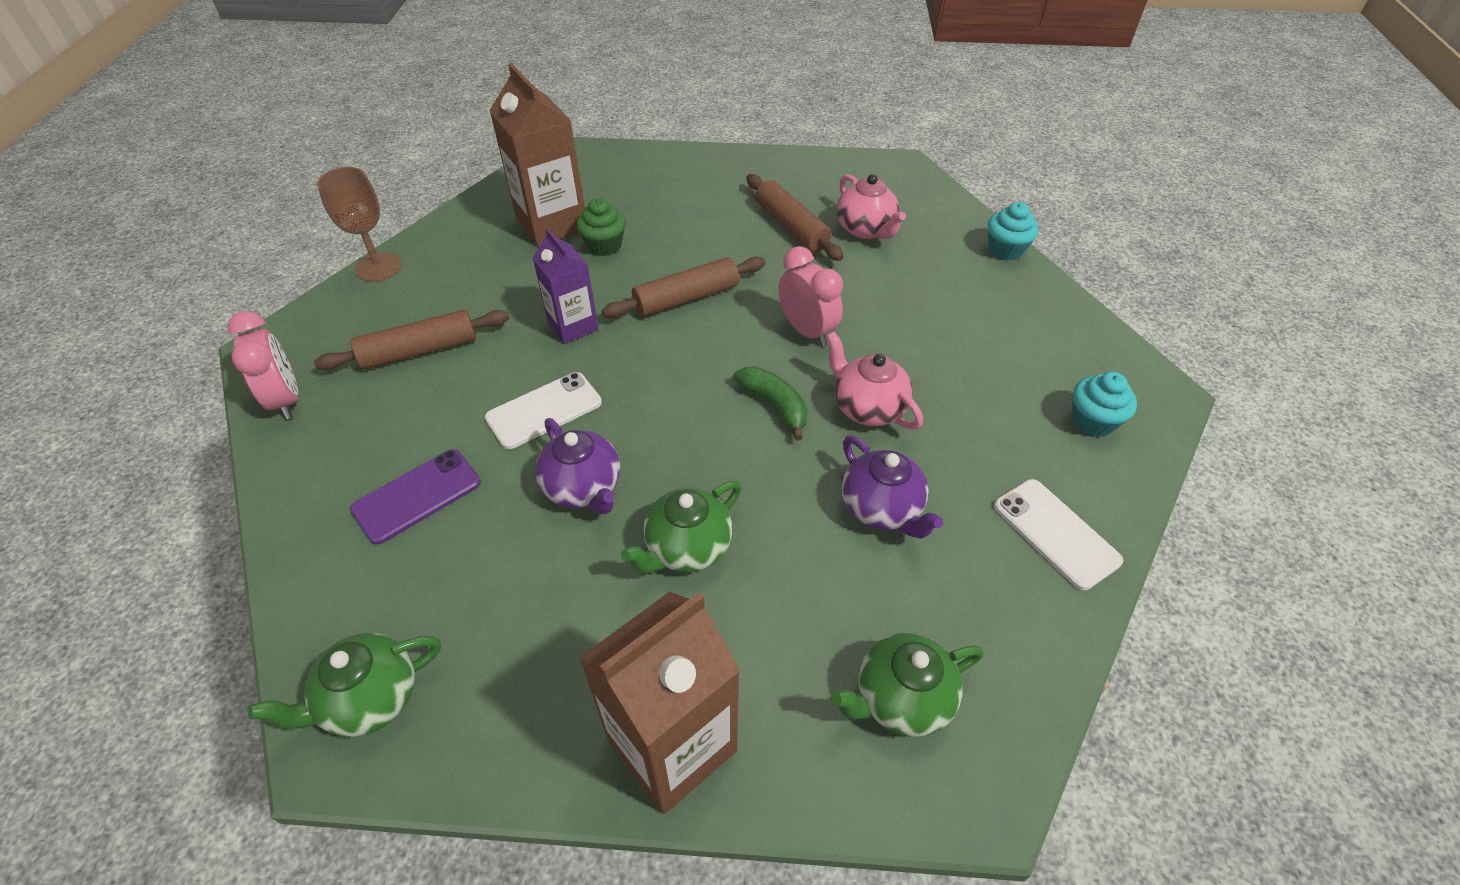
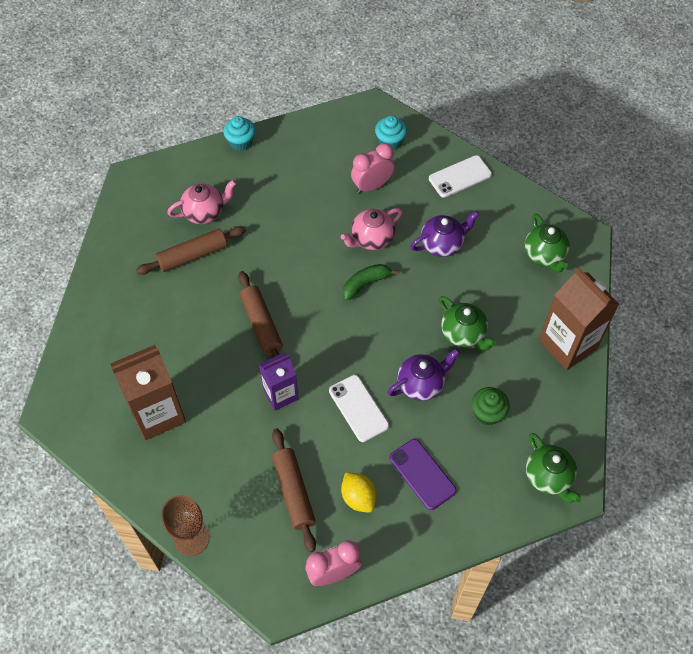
camera: 85 degrees left, 10 degrees up
(394, 419) = (358, 497): none -> yellow lemon
(604, 246) = (193, 376): green cupcake -> green cupcake (487, 413)
(807, 331) = (303, 260): pink clock -> pink clock (372, 186)

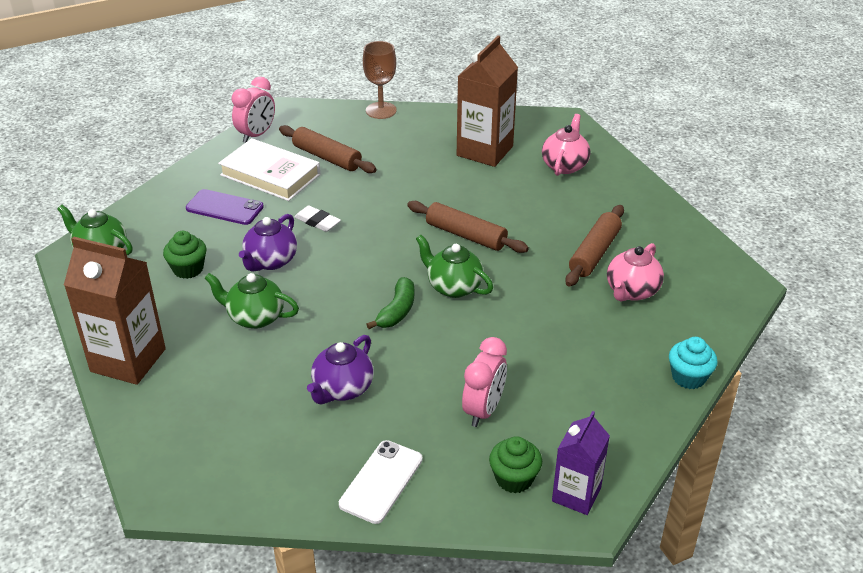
camera: 145 degrees right, 20 degrees down
(280, 394) = (396, 201): purple carton -> purple carton (576, 495)
(358, 408) = (317, 222): white phone -> white eraser
(358, 497) = (270, 175): yellow lemon -> white book
(371, 239) = (430, 354): pink teapot -> pink teapot (564, 165)
(390, 141) = (514, 479): turquoise cupcake -> green cupcake
(544, 255) = (204, 440): green teapot -> green teapot (453, 287)

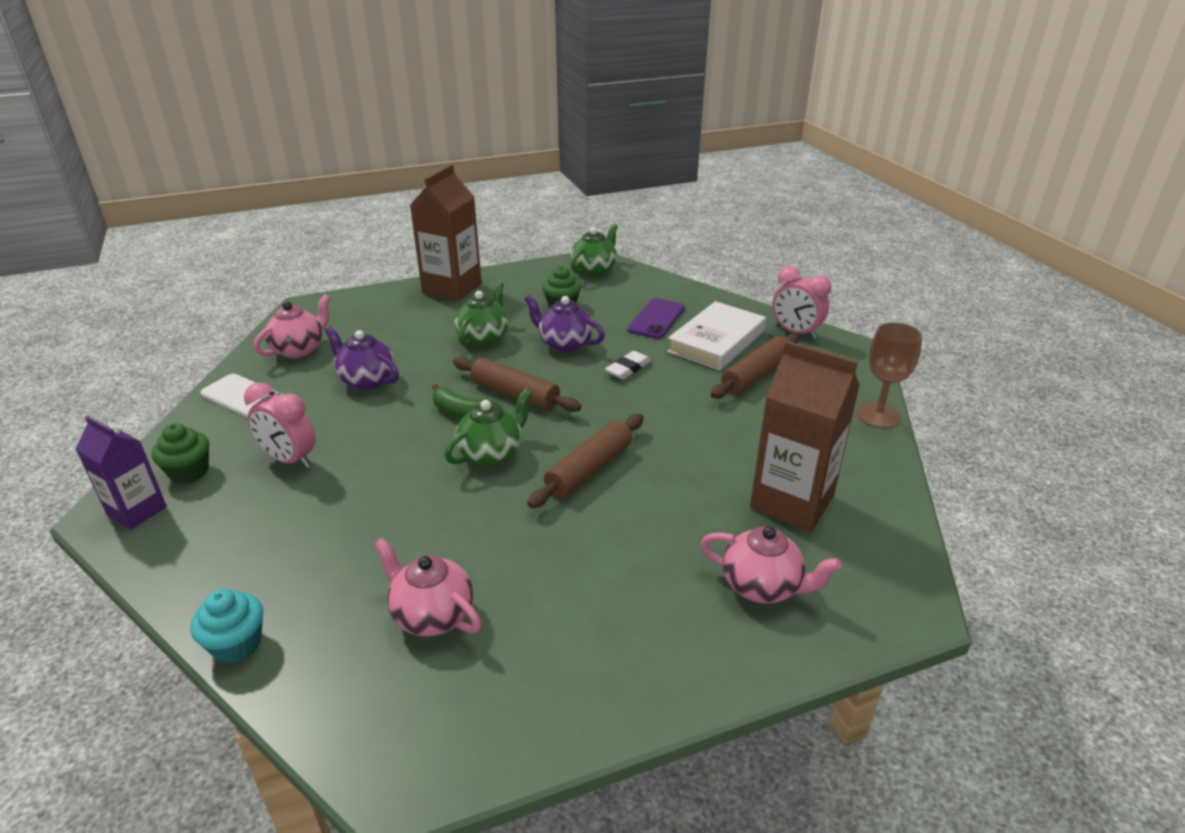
camera: 95 degrees right, 5 degrees down
(275, 464) = (299, 349): none -> pink teapot
(594, 253) = (529, 587): brown rolling pin -> brown rolling pin (515, 394)

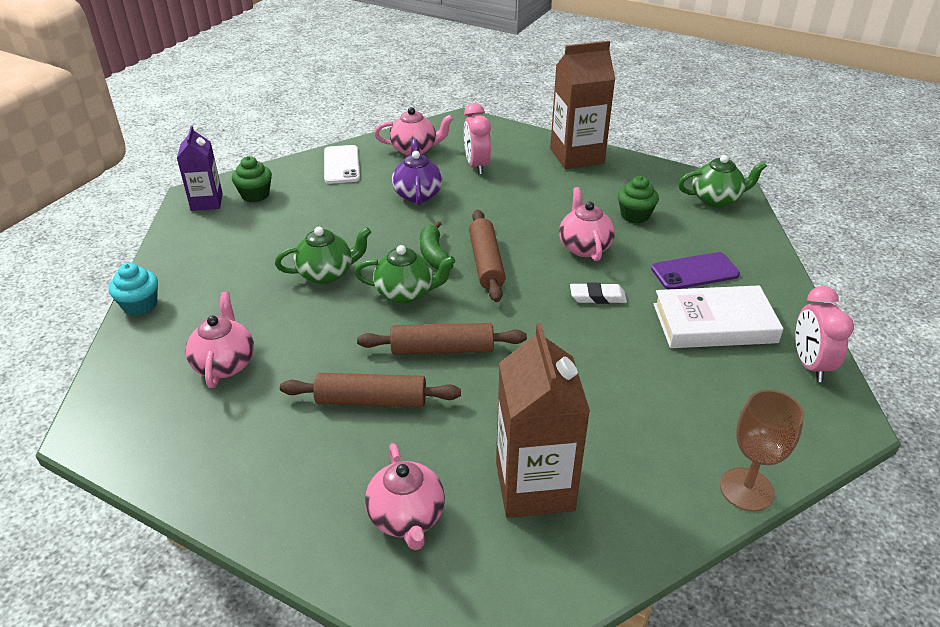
camera: 50 degrees right, 5 degrees up
(290, 460) = (304, 220): pink clock -> pink clock (476, 165)
(483, 338) = (535, 207): green teapot -> green teapot (327, 274)
(564, 344) = (584, 247): purple teapot -> pink teapot
(756, 375) = (695, 374): brown rolling pin -> brown rolling pin (371, 400)

